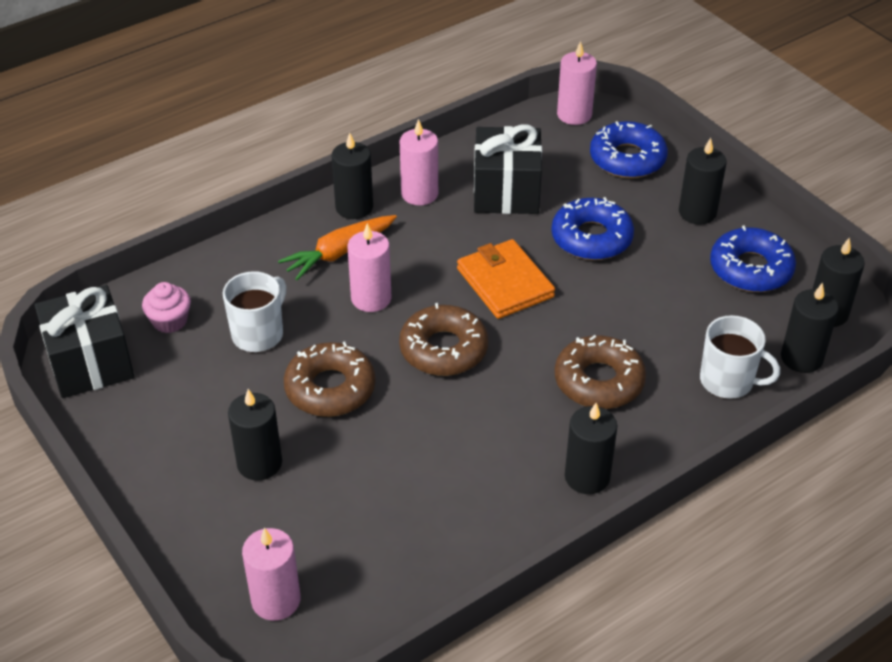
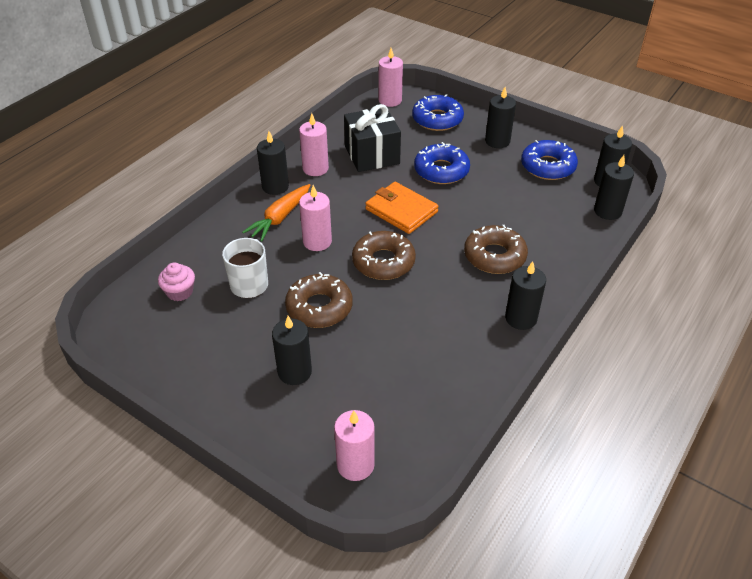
camera: 20 degrees left, 0 degrees up
(90, 363) = (132, 336): black gift -> none
(728, 381) = (573, 236): white mug -> none

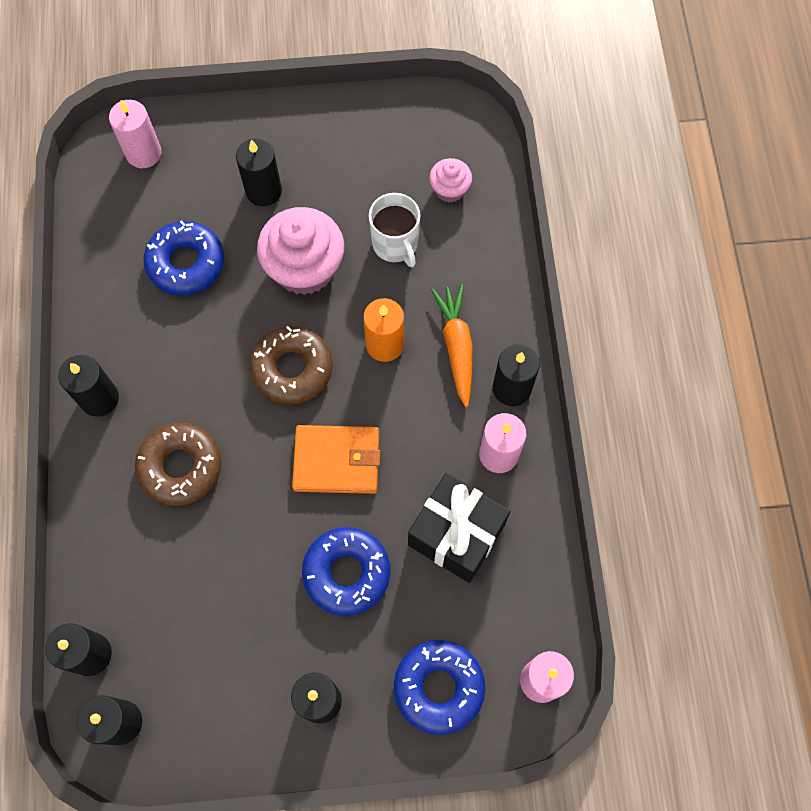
camera: 140 degrees right, 25 degrees up
(317, 241) = (385, 344): pink candle -> orange candle
(319, 307) = (304, 268): brown donut -> pink cupcake
(548, 166) = (217, 694): blue donut -> blue donut (186, 263)

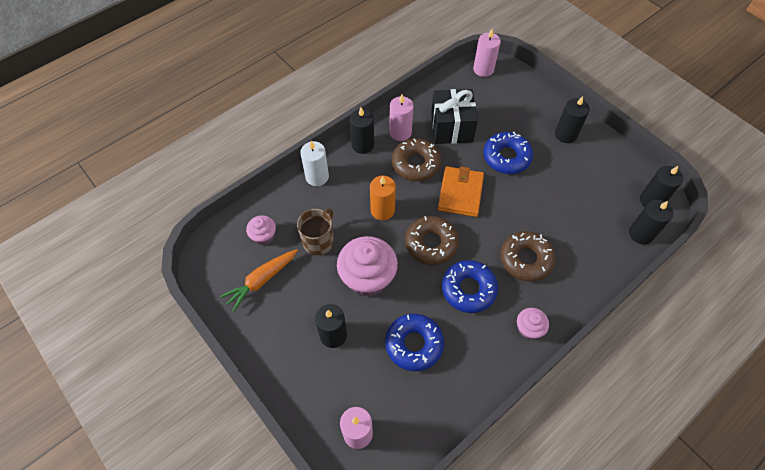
camera: 125 degrees left, 10 degrees down
(99, 398) = (529, 328): black candle -> pink cupcake
(336, 461) = (460, 193): orange wallet -> orange wallet turned 45 degrees clockwise
(395, 244) = (319, 241): white mug -> brown mug
(427, 437) = (416, 164): none -> brown donut
(438, 687) = (519, 99): blue donut -> blue donut (468, 289)
(456, 346) = (358, 179): orange carrot -> orange carrot (261, 281)
(497, 298) = (317, 177): none -> white candle

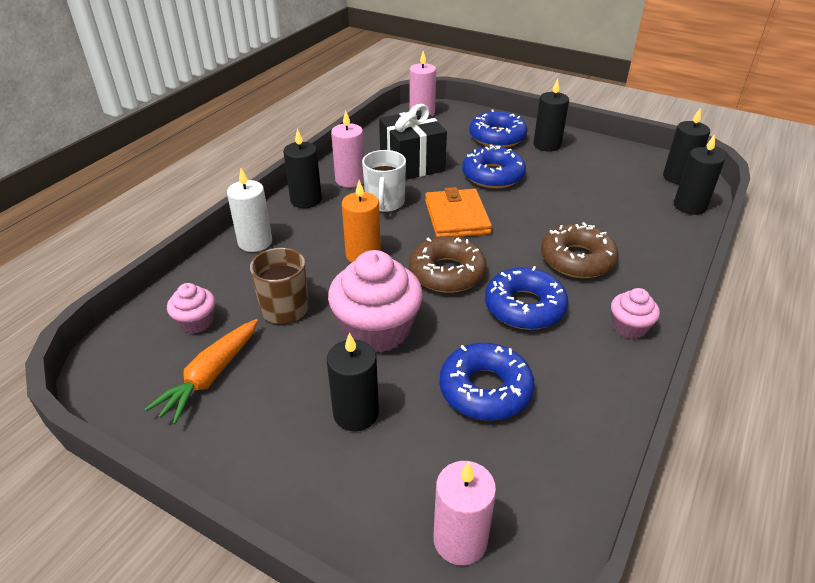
camera: 20 degrees left, 20 degrees down
(416, 164) = (385, 203): brown donut -> white mug
(530, 114) = (497, 137): none -> blue donut

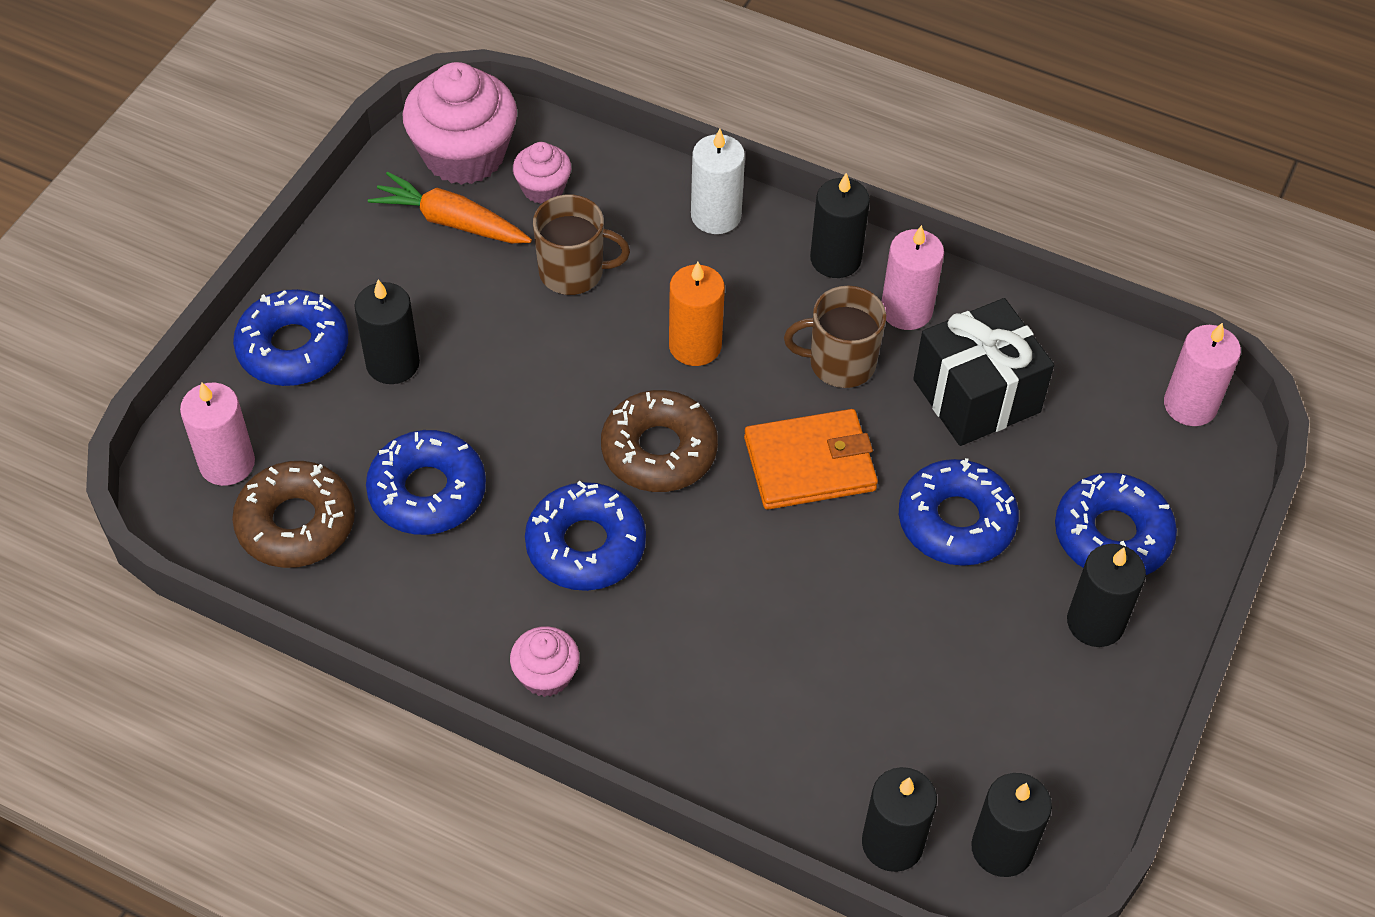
camera: 85 degrees right, 15 degrees up
(327, 489) = (293, 348): none -> blue donut
(377, 330) = (533, 373): pink cupcake -> pink cupcake (464, 155)
(385, 203) = (840, 363): white mug -> brown mug
(577, 259) = (706, 628): brown donut -> brown donut (296, 523)

